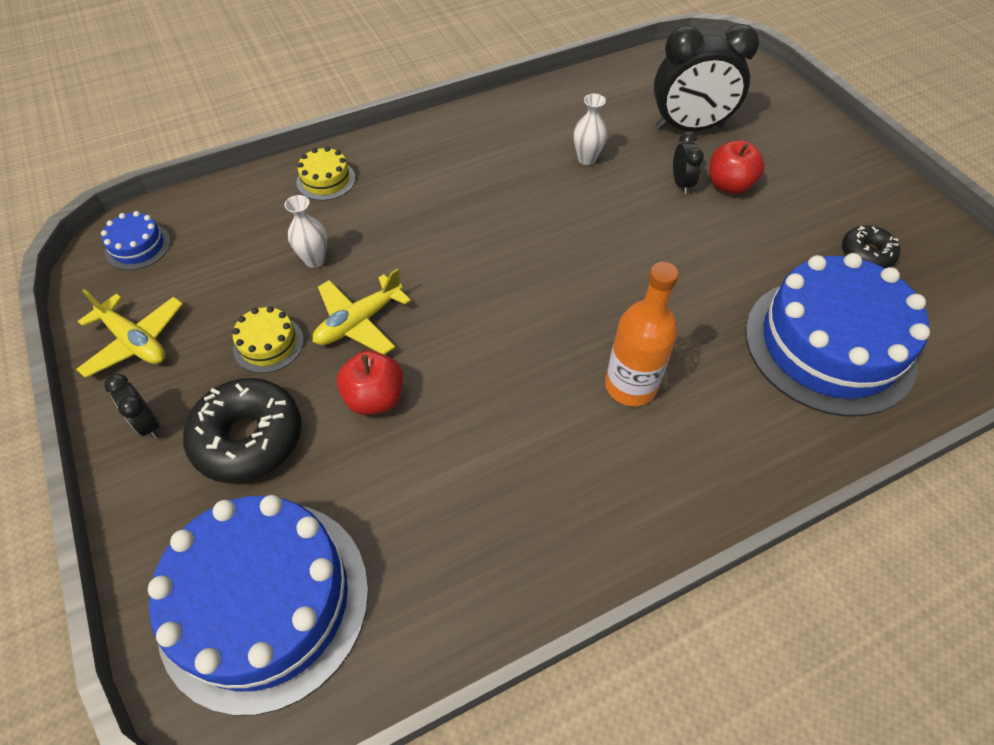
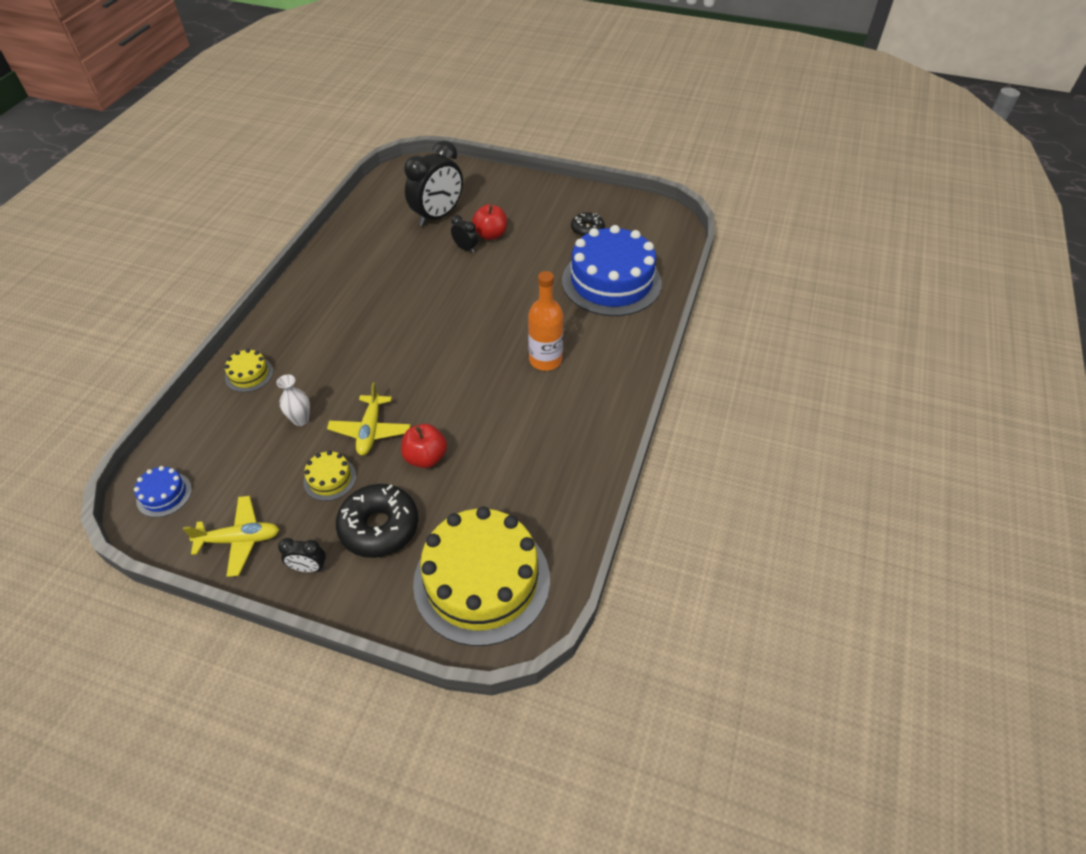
camera: 45 degrees left, 5 degrees down
(264, 601) = (482, 580): blue cake -> yellow cake
(586, 159) = (400, 266): white vase -> none

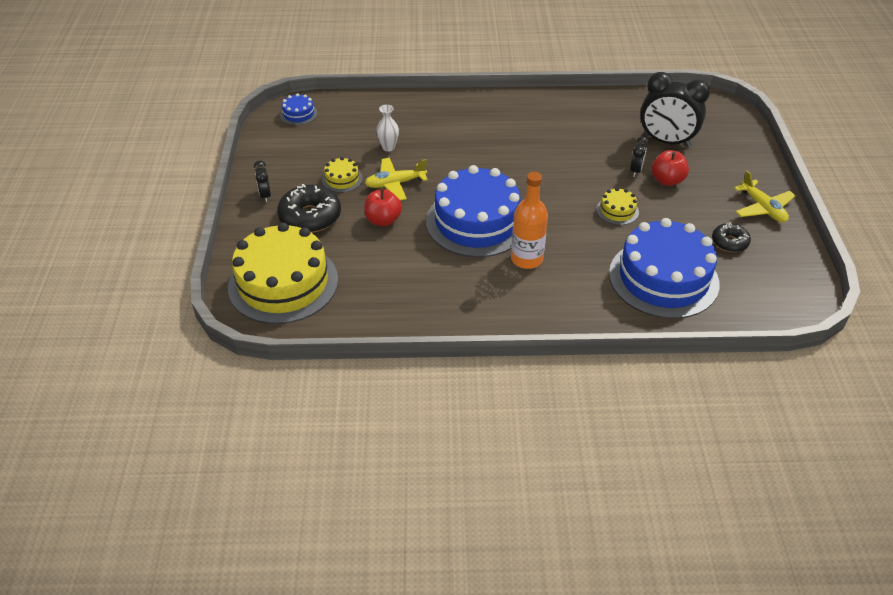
camera: 70 degrees right, 5 degrees down
(239, 540) = (276, 158): yellow plane -> yellow plane (762, 208)
(249, 374) = (417, 109): yellow cake -> yellow cake (617, 211)
(472, 380) = (476, 222): none -> blue cake

